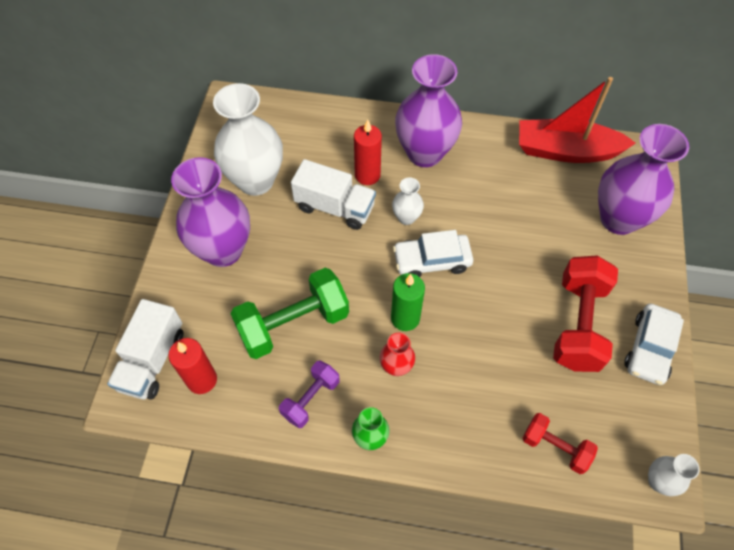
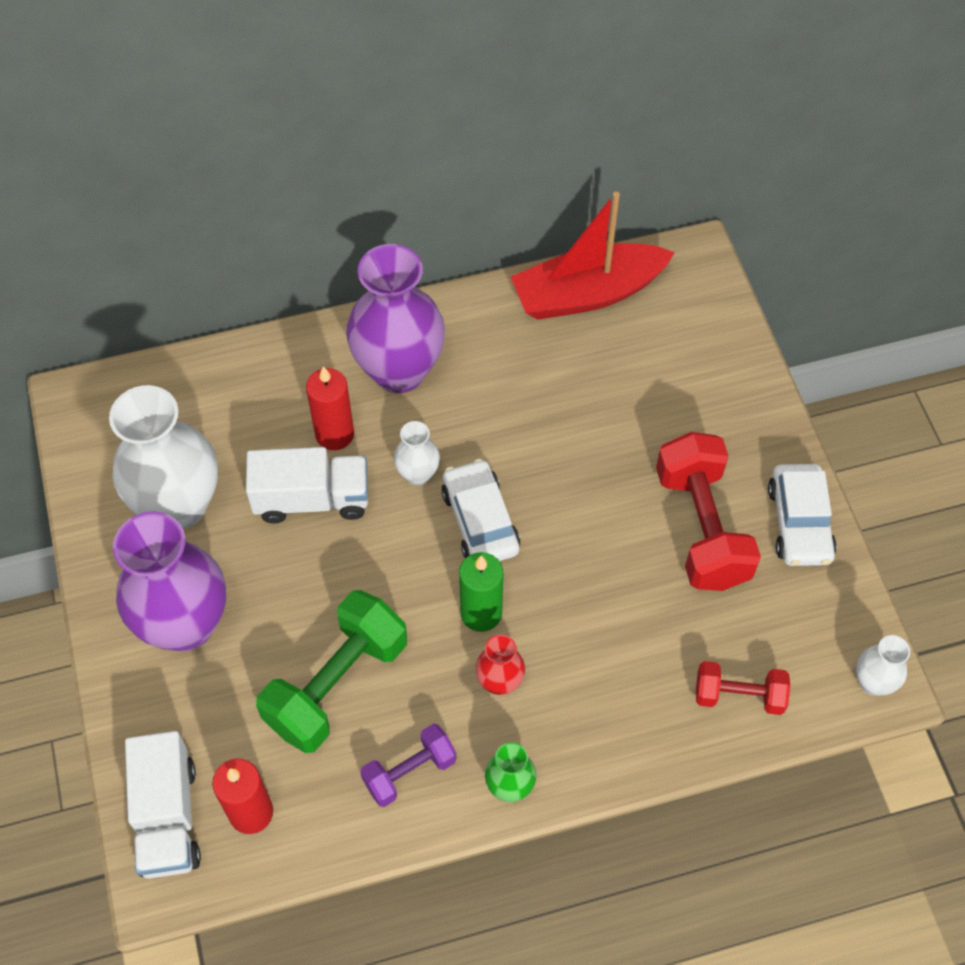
camera: 25 degrees left, 0 degrees up
(311, 399) = (409, 772): purple dumbbell -> purple dumbbell turned 45 degrees clockwise
(432, 261) = (480, 520): white car -> white car turned 105 degrees clockwise
(618, 219) = (694, 364): purple vase -> none

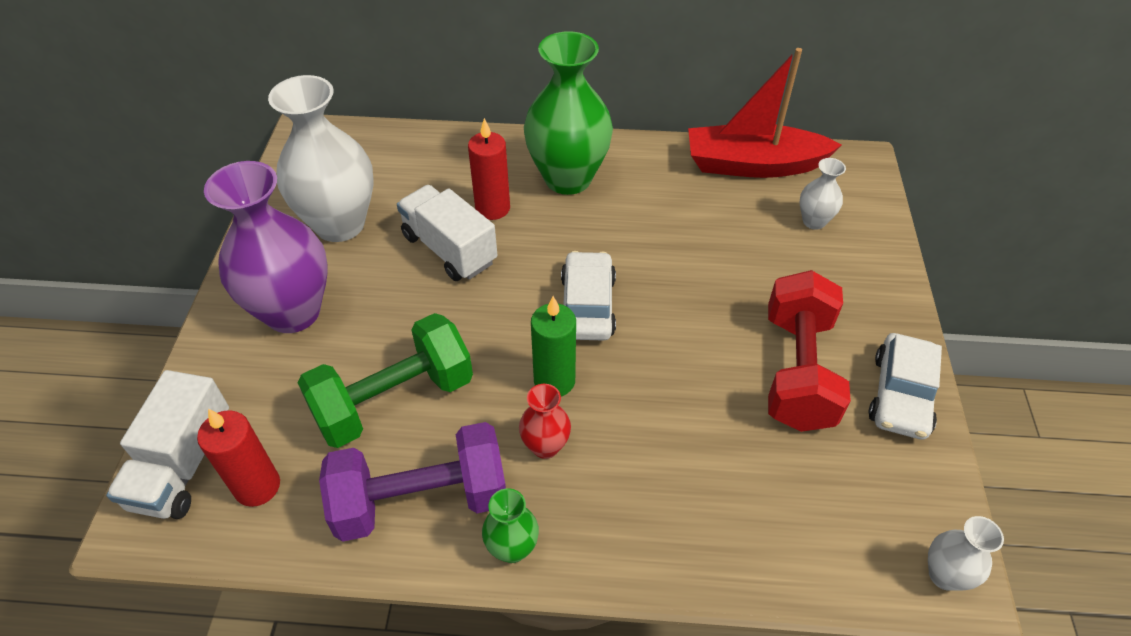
camera: 20 degrees right, 10 degrees down
(312, 499) = (449, 249): white truck -> white truck turned 150 degrees counterclockwise
(399, 371) = (568, 178): purple vase -> green vase
(409, 772) = (421, 500): purple dumbbell -> purple dumbbell, size x1.77
(418, 474) = (548, 255): white vase -> white vase (814, 221)
(739, 696) = (787, 539): red dumbbell -> none

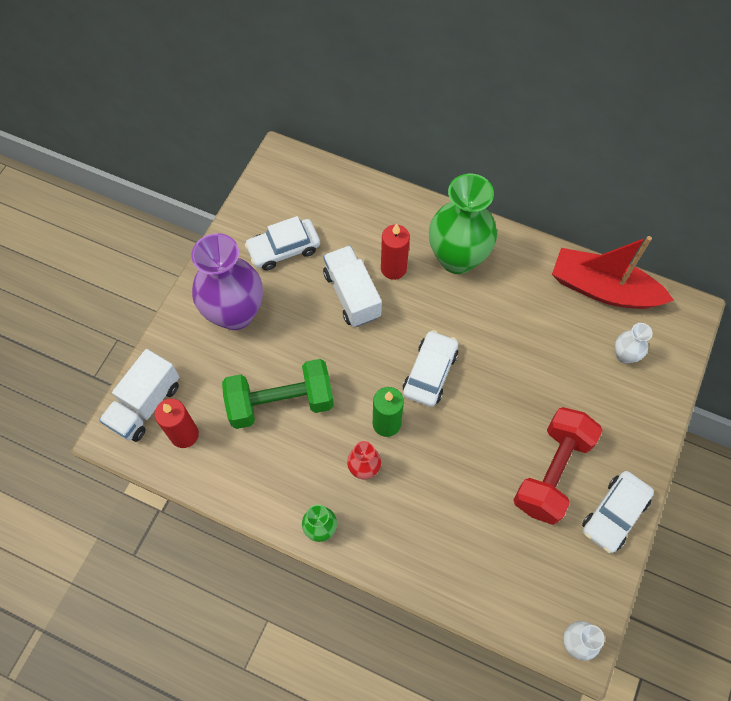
camera: 20 degrees right, 15 degrees up
(340, 224) = (284, 249): white vase -> white car
(421, 500) = (277, 478): purple dumbbell -> none

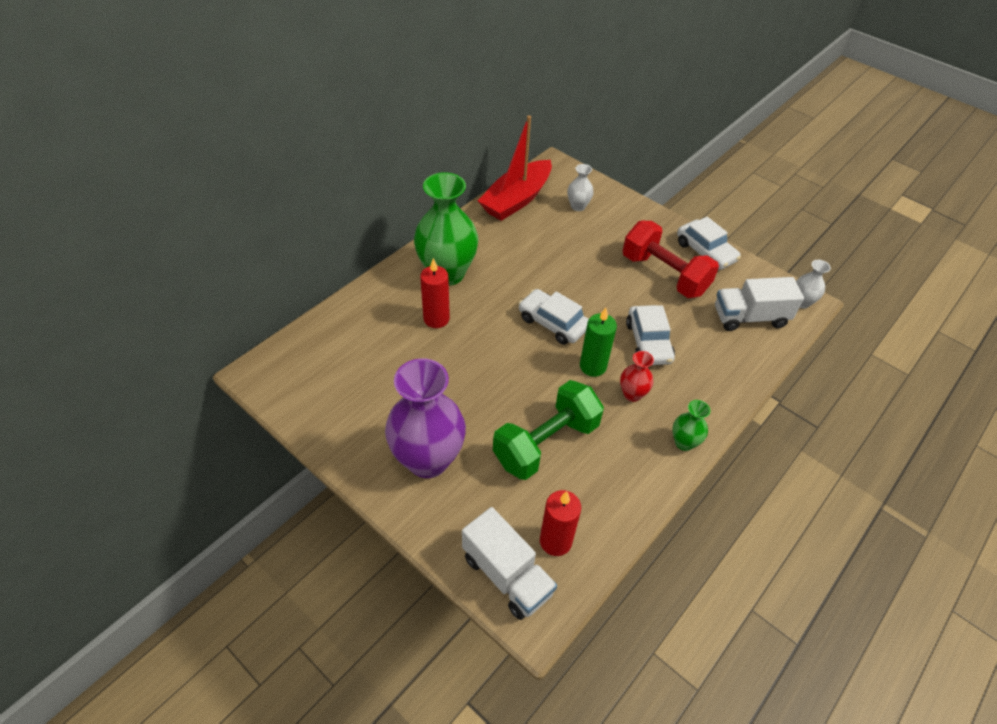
camera: 75 degrees left, 15 degrees down
(280, 402) = (546, 443): green dumbbell -> green dumbbell turned 45 degrees clockwise
(284, 249) = (371, 398): white car -> white car (648, 342)
(352, 295) = (450, 356): white truck -> white truck (749, 317)

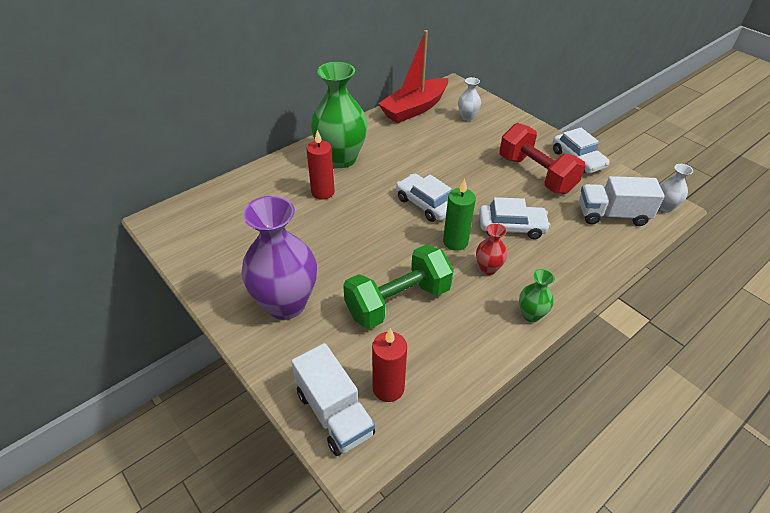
camera: 10 degrees right, 5 degrees down
(648, 342) = (511, 227): white car -> white car turned 90 degrees counterclockwise

